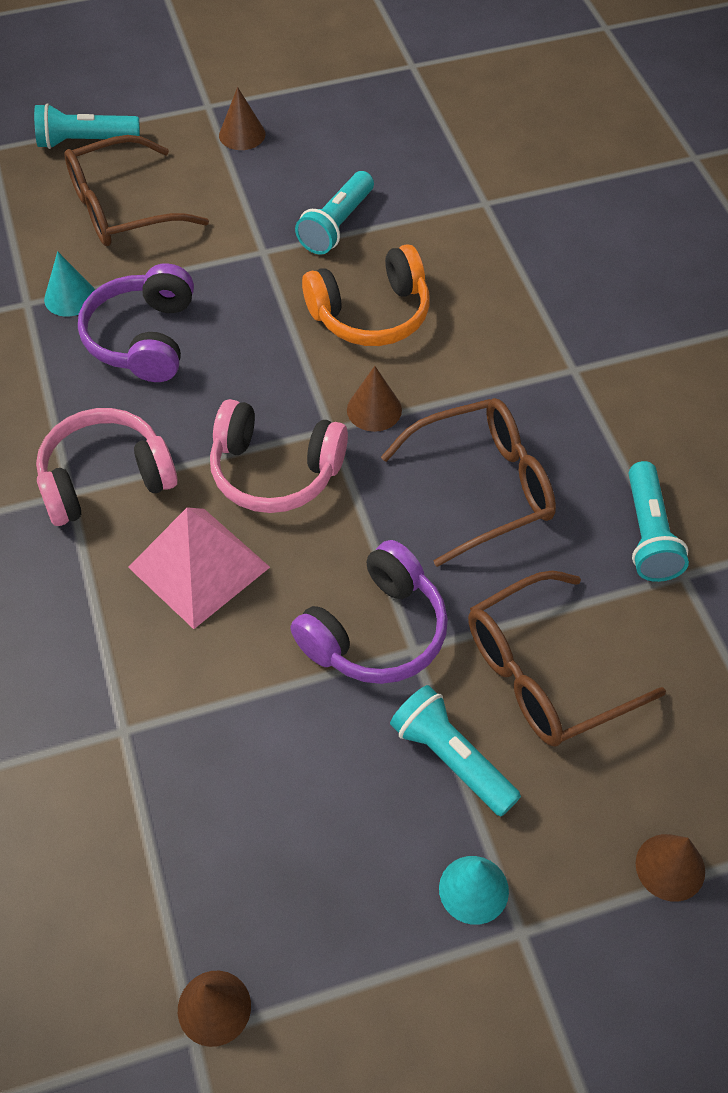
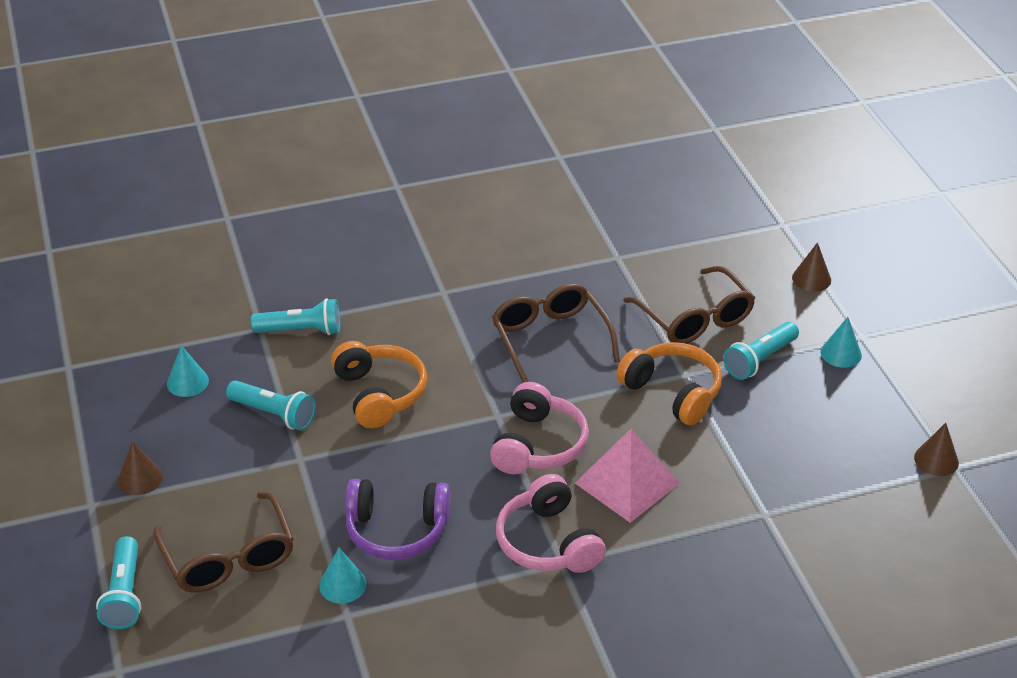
camera: 90 degrees left, 15 degrees down
(374, 409) = (479, 392): brown cone -> none
(376, 632) = (672, 392): purple headphones -> orange headphones
(389, 153) = (187, 382): none -> turquoise cone
(648, 534) = (586, 269): turquoise flashlight -> turquoise flashlight (301, 331)

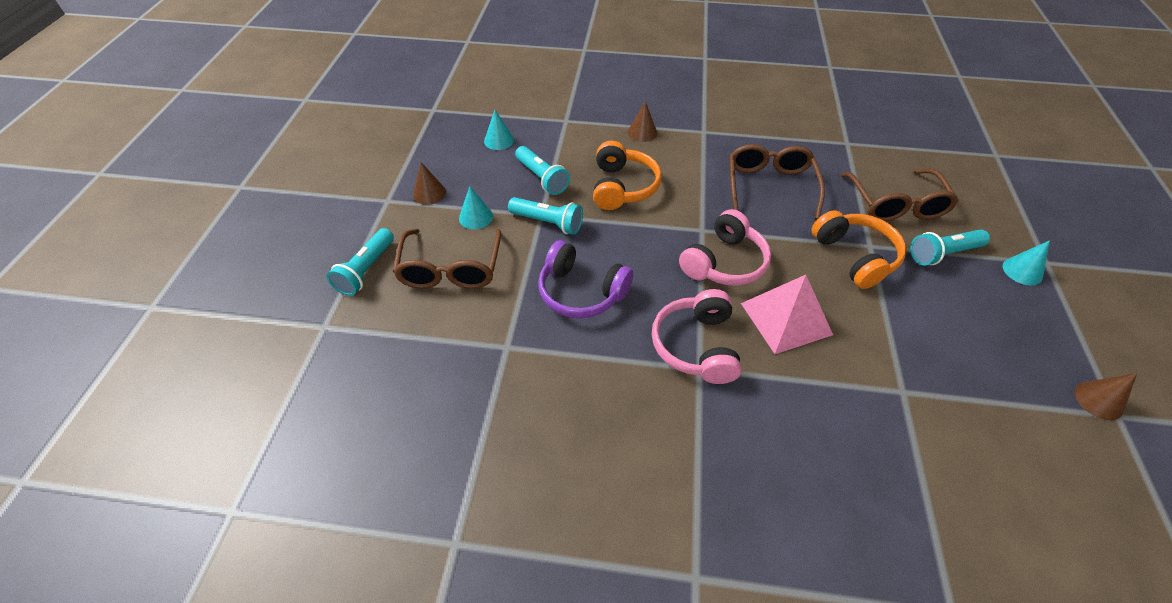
camera: 25 degrees right, 10 degrees up
(301, 331) = (592, 129): turquoise flashlight -> turquoise flashlight (548, 223)
(342, 584) = (518, 320): turquoise cone -> turquoise cone (476, 217)
(811, 279) = (1011, 202): brown cone -> brown cone (642, 132)

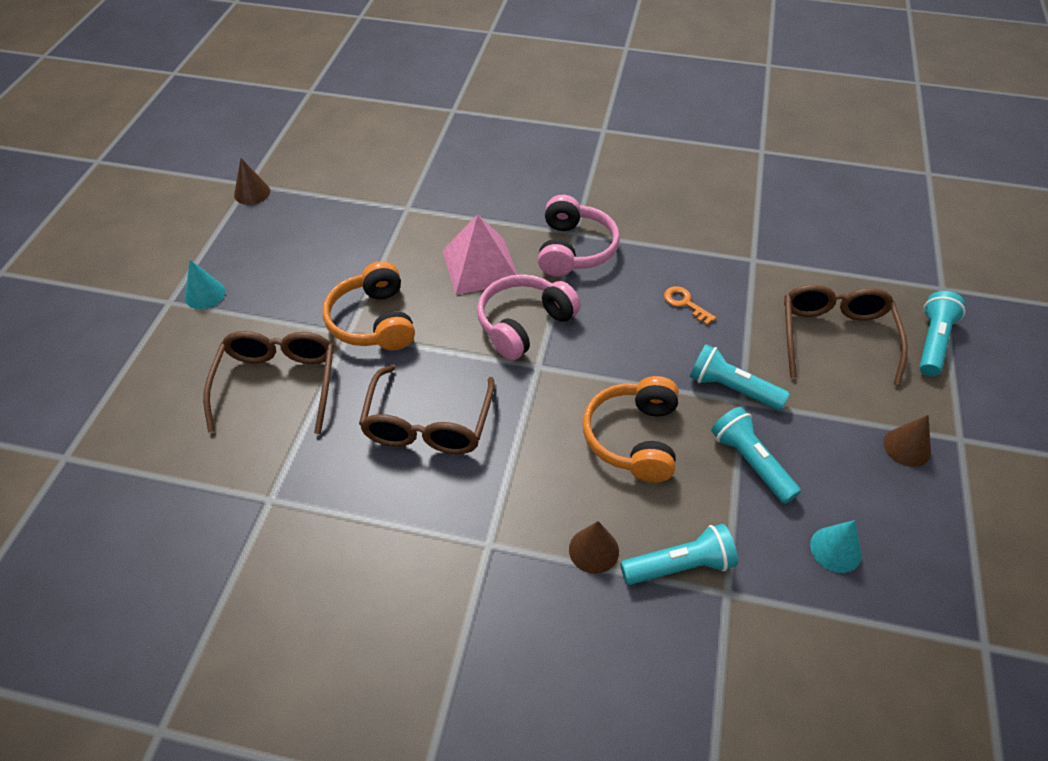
camera: 175 degrees left, 0 degrees up
(476, 217) = (828, 403): turquoise cone -> none
(581, 292) = (685, 303): purple headphones -> orange key
(943, 254) = (273, 318): turquoise flashlight -> turquoise flashlight (680, 566)

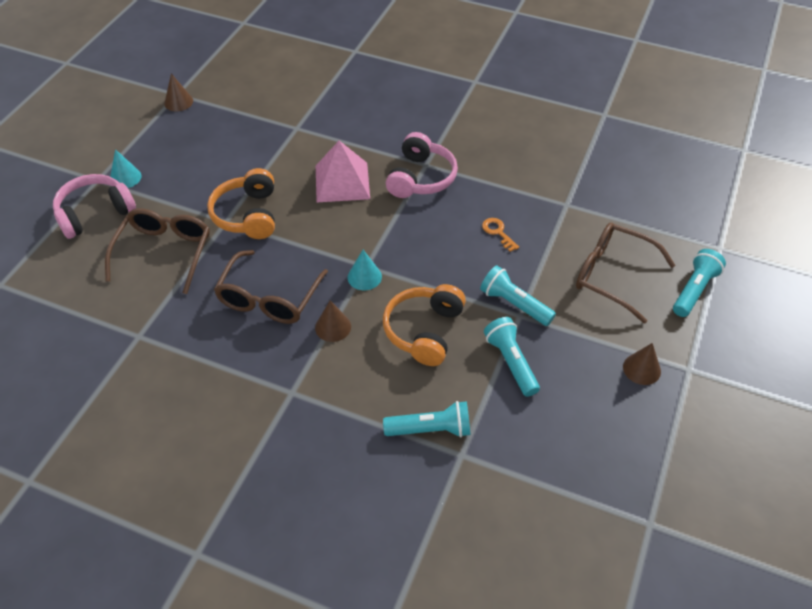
camera: 10 degrees right, 0 degrees up
(524, 324) = (363, 232): pink headphones -> pink headphones (95, 213)
(594, 550) = (368, 408): brown cone -> brown cone (333, 327)
(835, 338) = (613, 276): brown glasses -> brown glasses turned 75 degrees counterclockwise
(835, 549) = (556, 436): turquoise cone -> turquoise cone (364, 277)

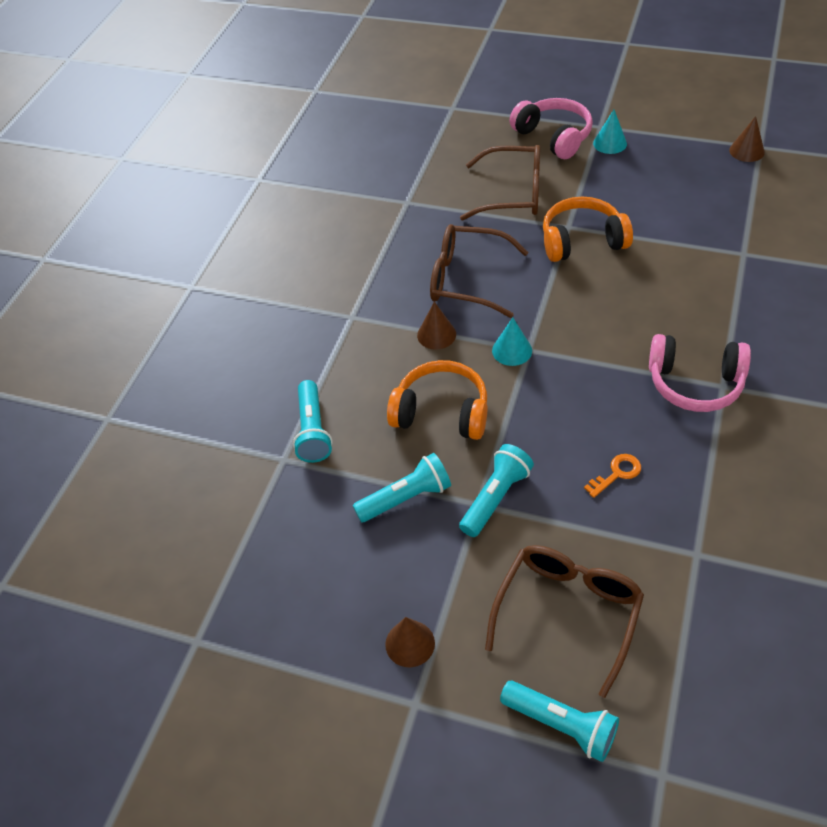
camera: 90 degrees right, 0 degrees up
(342, 182) = (661, 309): pink pyramid -> none

